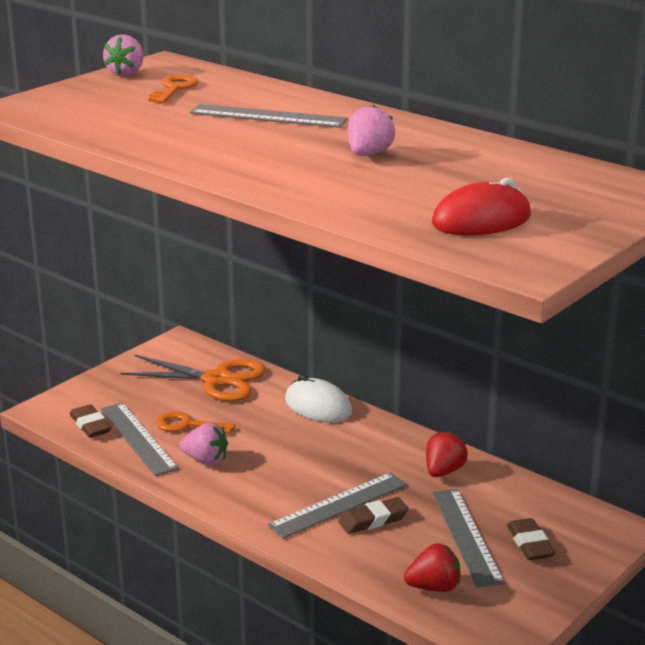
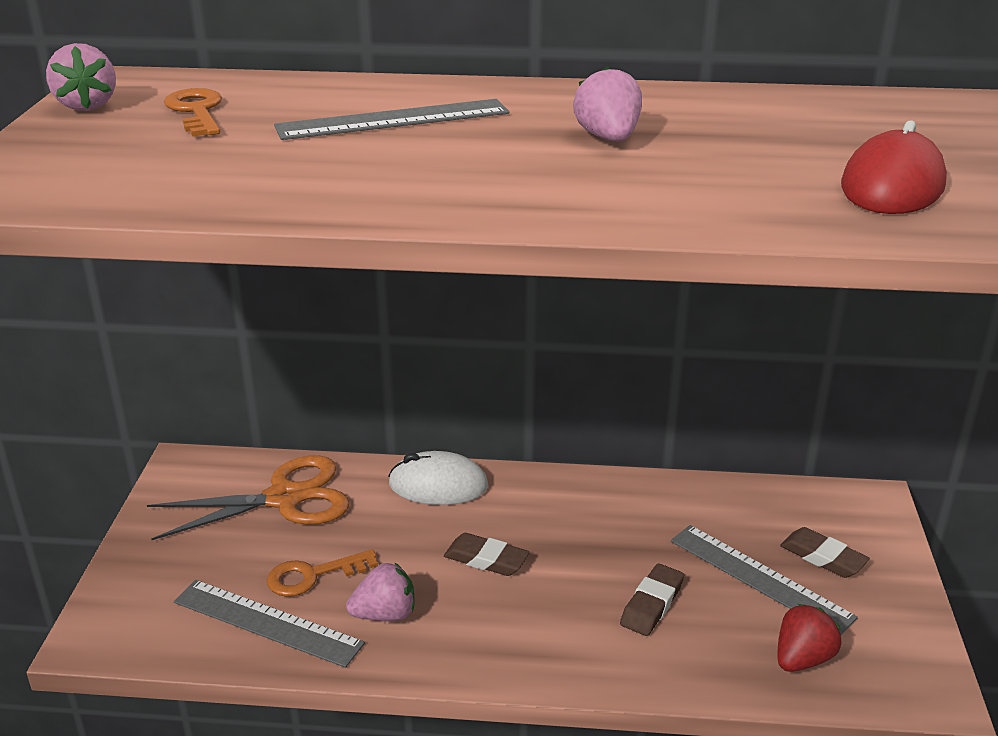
camera: 35 degrees left, 5 degrees up
(90, 425) = (183, 632): brown eraser -> brown eraser (486, 559)
(338, 505) = (596, 603): grey ruler -> none
(443, 471) = (651, 509): red strawberry -> none

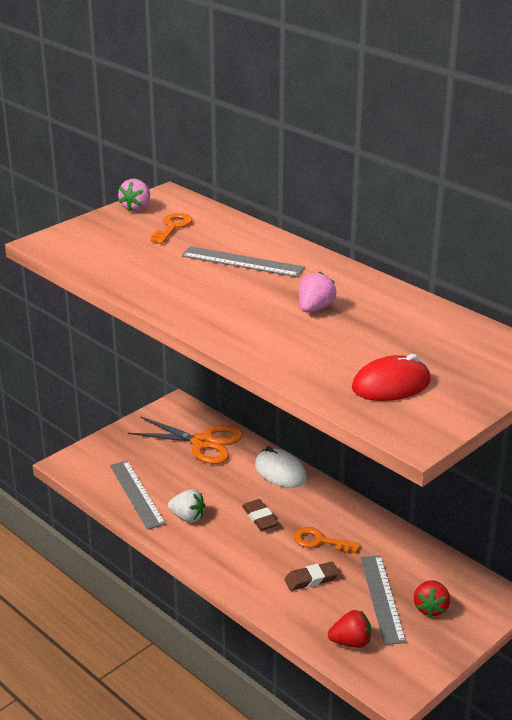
camera: 40 degrees right, 0 degrees up
(312, 575) = (176, 484): orange key -> orange key (320, 541)
(385, 614) = (187, 517): pink strawberry -> white strawberry
(823, 557) = (430, 608): brown eraser -> red strawberry

